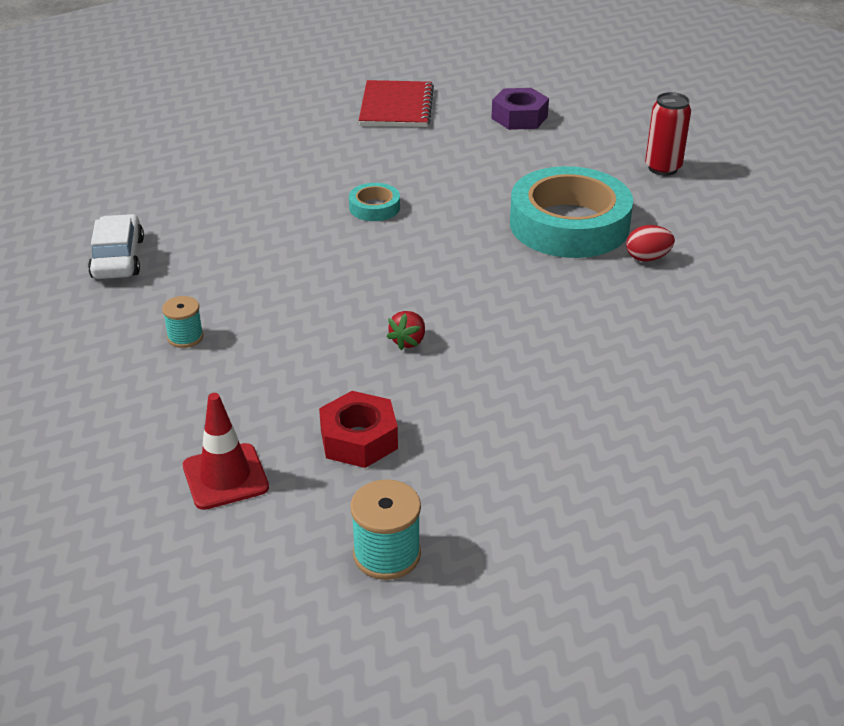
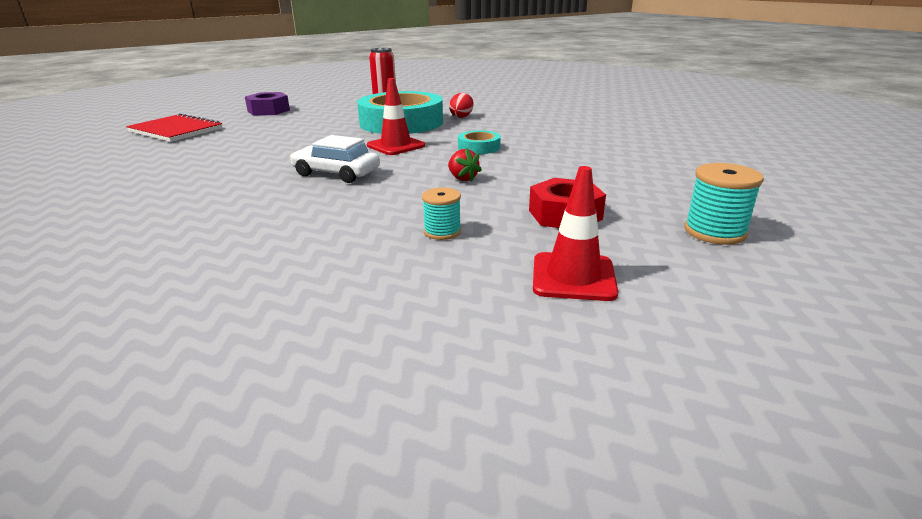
camera: 60 degrees left, 10 degrees down
(118, 258) = (130, 265): white car -> white car (336, 173)
(185, 337) = (331, 256): turquoise spool -> turquoise spool (442, 232)
(374, 207) = (283, 157): turquoise tape -> turquoise tape (479, 147)
(475, 257) = (396, 146): none -> red traffic cone

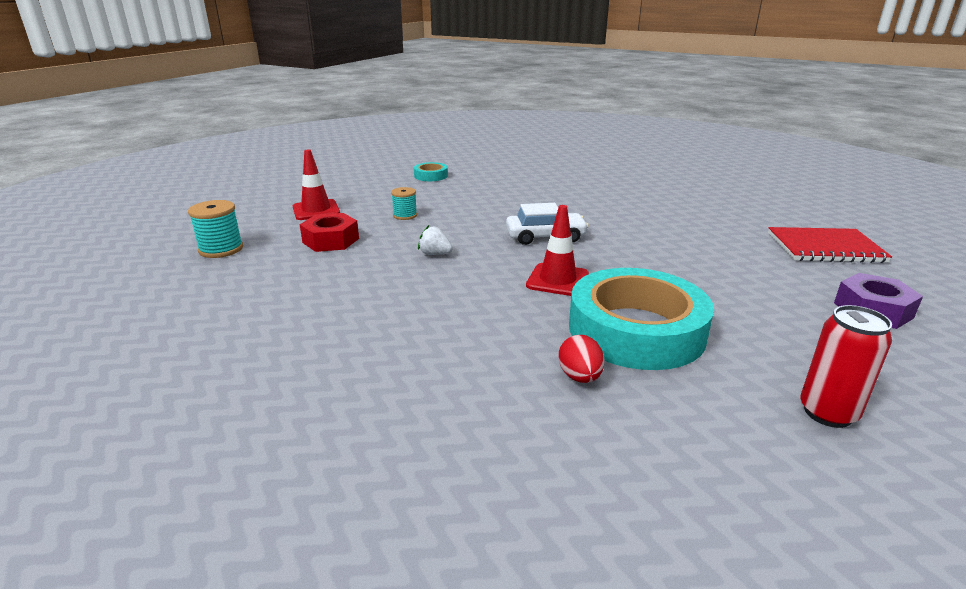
camera: 150 degrees right, 0 degrees up
(462, 178) = (435, 254): red strawberry -> white strawberry
(479, 147) = (464, 300): turquoise tape -> turquoise tape (431, 176)

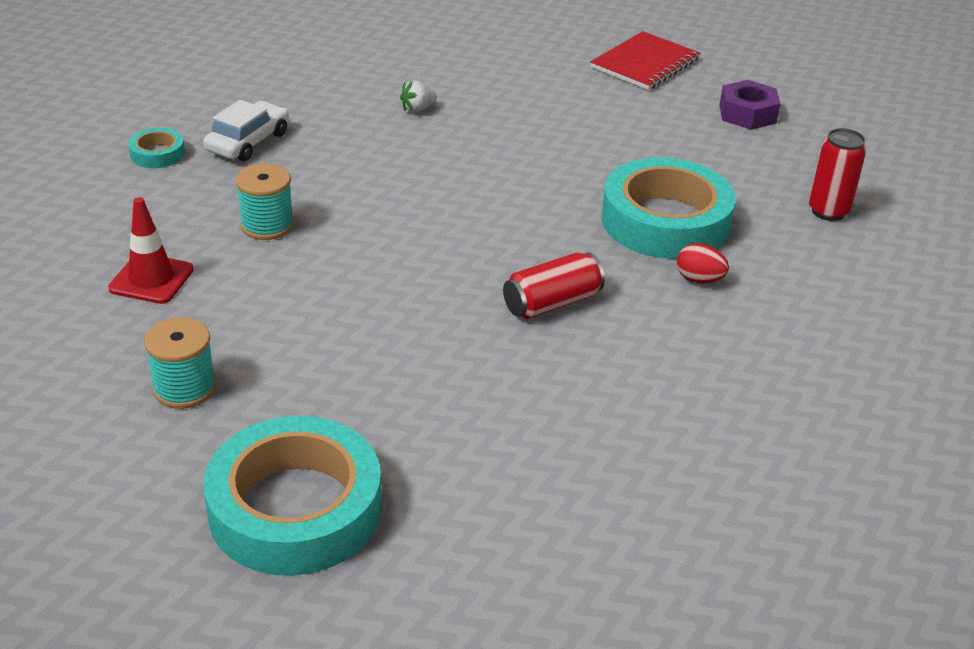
camera: 55 degrees left, 10 degrees up
(115, 318) = (295, 508): none -> turquoise tape
(331, 240) = (271, 301): red nut -> none
(405, 215) = (267, 225): turquoise spool -> turquoise spool, size x1.53
(435, 254) = (402, 250): white strawberry -> white strawberry (417, 109)
(446, 323) = (552, 303): none -> red can
(545, 237) = (447, 171): white car -> white car (248, 142)
(557, 280) = (544, 212): red traffic cone -> none

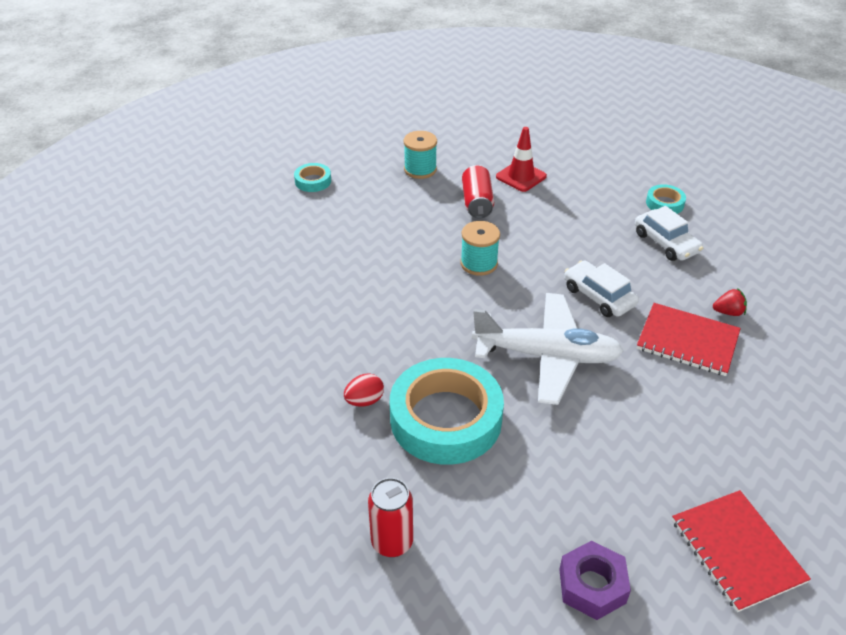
camera: 120 degrees right, 5 degrees up
(267, 225) = (553, 226): turquoise spool -> turquoise spool (479, 263)
(295, 508) = (313, 181): turquoise tape -> turquoise tape, size x0.44
(351, 93) = (728, 312): none -> red strawberry
(388, 168) = (598, 296): none -> white car
(417, 109) = (687, 341): white strawberry -> red notebook
(516, 182) = (547, 356): none -> white plane
(552, 303) = (393, 316): red can -> red can (477, 202)

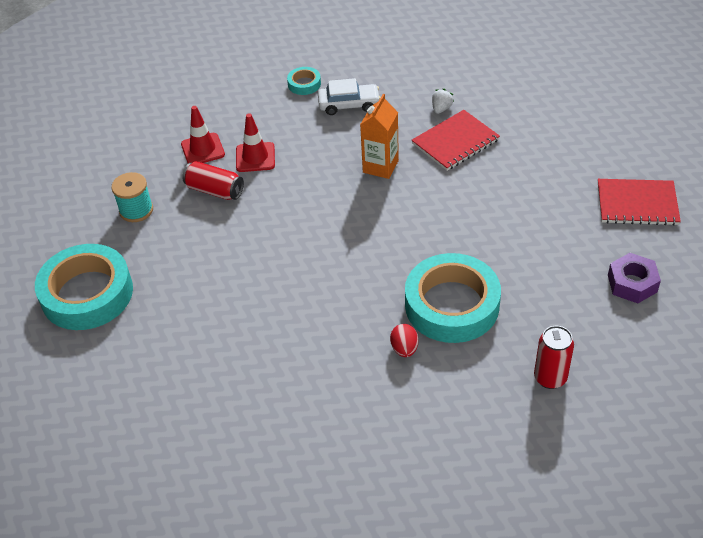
camera: 60 degrees left, 5 degrees up
(313, 181) = (87, 294): turquoise tape -> turquoise tape, size x2.29
(479, 263) = (294, 220): turquoise spool -> none
(538, 210) = (255, 157): none -> red traffic cone
(547, 356) = (423, 222): white plane -> none
(598, 296) = (380, 166): white car -> orange carton
(728, 312) = (441, 109): red strawberry -> white strawberry

